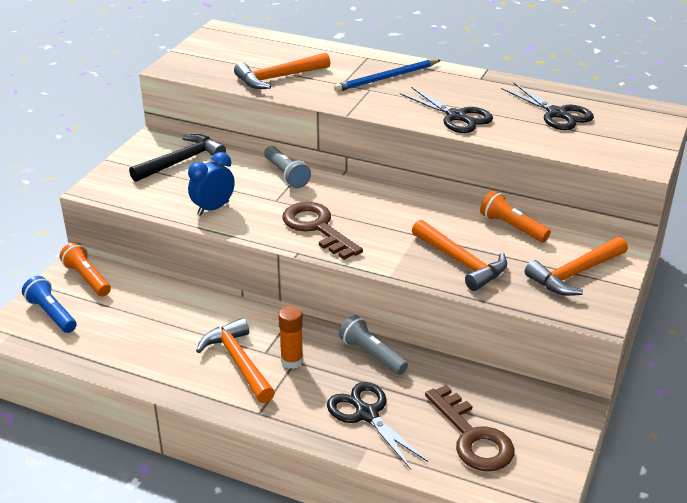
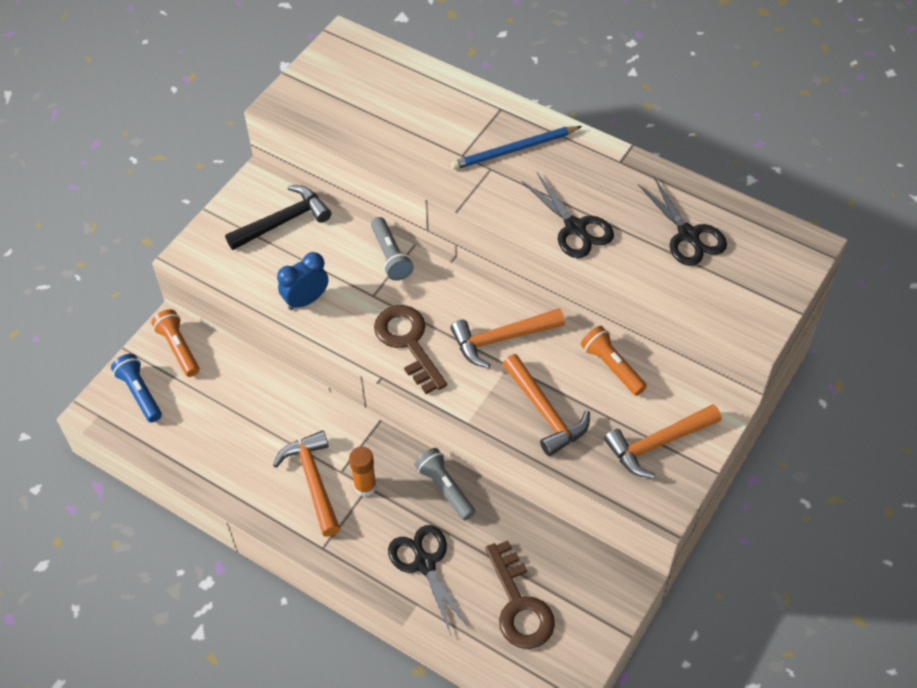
camera: 10 degrees right, 20 degrees up
(278, 77) = (394, 136): orange hammer -> orange hammer (501, 339)

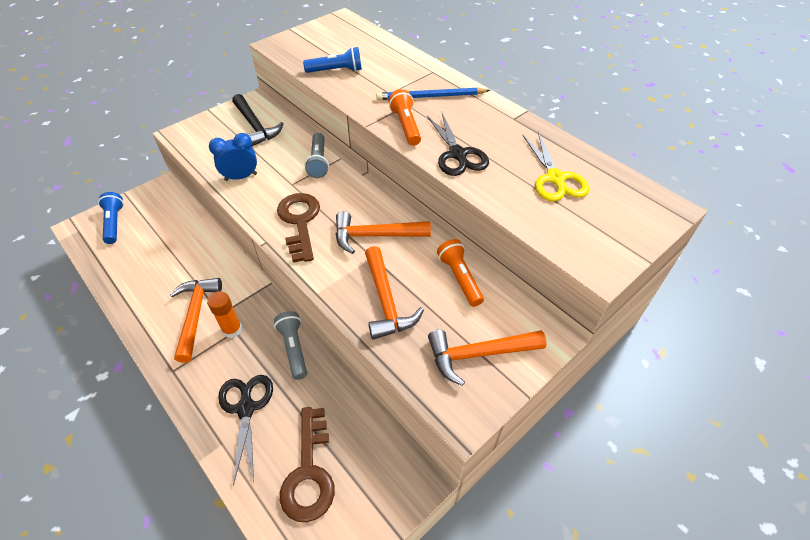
camera: 15 degrees right, 5 degrees down
(178, 348) = (159, 201): orange flashlight -> orange flashlight (406, 126)
(283, 221) = (255, 126): black hammer -> black hammer turned 75 degrees clockwise
(382, 134) = (336, 71): none -> blue flashlight
(688, 235) = (555, 178): black scissors -> yellow scissors

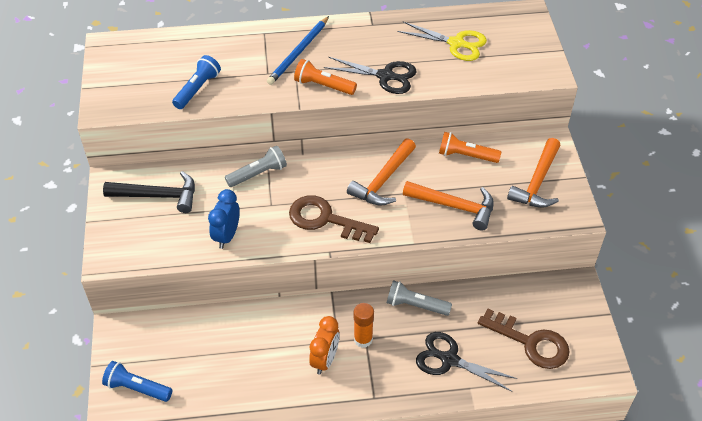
camera: 55 degrees left, 0 degrees up
(196, 315) = (325, 360): orange hammer -> orange clock
(318, 162) = (258, 174): grey flashlight -> grey flashlight turned 60 degrees counterclockwise

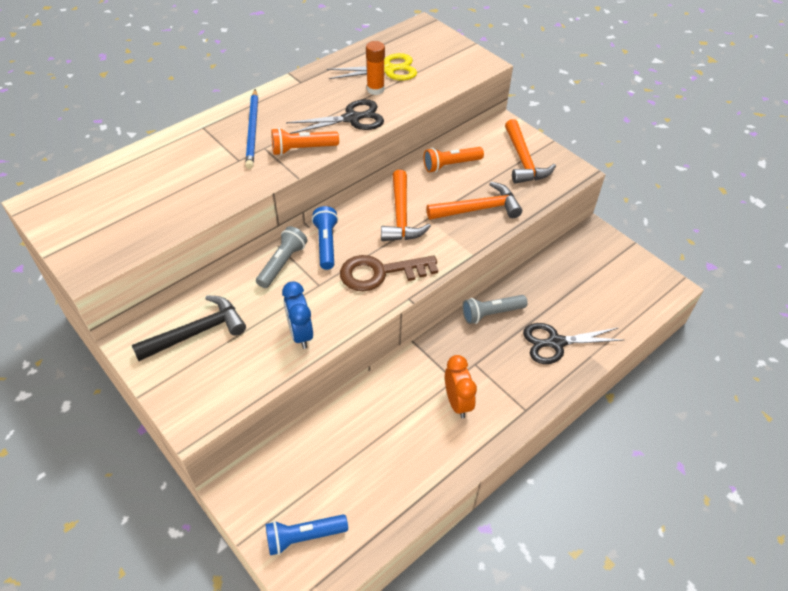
camera: 35 degrees left, 0 degrees up
(197, 89) = (178, 203): blue flashlight -> blue flashlight (326, 244)
(363, 339) = (474, 366): orange glue stick -> orange glue stick (375, 89)
(530, 342) = (601, 294): brown key -> none

